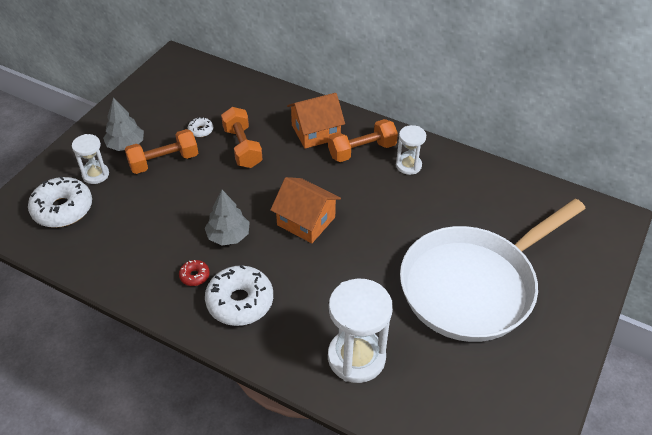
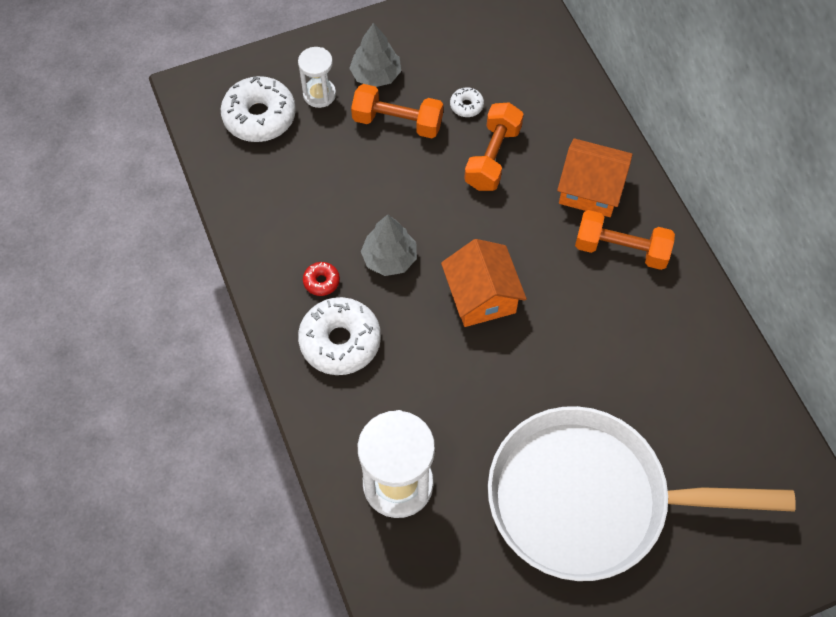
camera: 40 degrees right, 15 degrees up
(408, 165) = (657, 305): white hourglass -> none

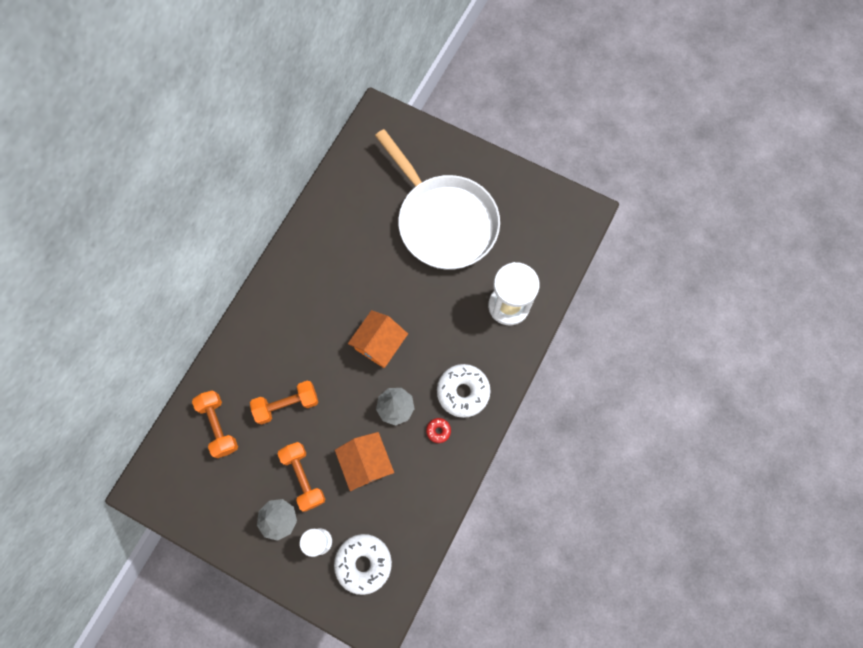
camera: 130 degrees left, 10 degrees up
(466, 106) = (261, 447): white donut -> none
(590, 189) = (269, 338): orange house -> orange house (366, 463)
(621, 249) = (295, 297): orange dumbbell -> orange dumbbell (219, 426)

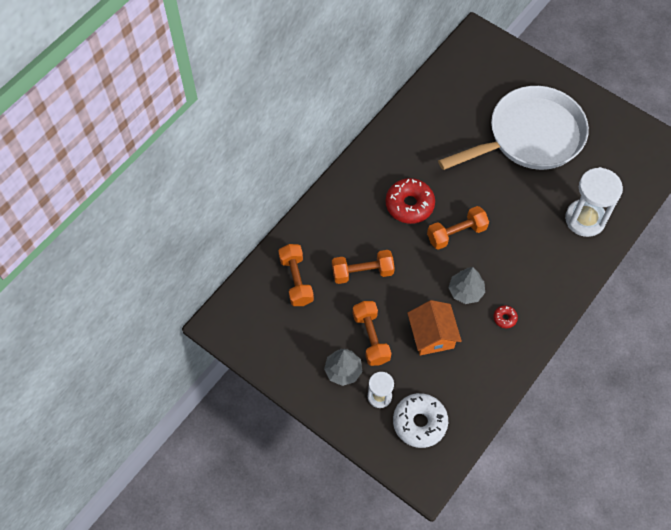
camera: 10 degrees right, 10 degrees down
(327, 320) = (409, 205): none -> red donut
(379, 344) = (456, 233): orange house -> orange dumbbell
(443, 221) = (530, 136): white pan -> white pan turned 90 degrees counterclockwise
(463, 392) = (532, 288): white donut -> none

